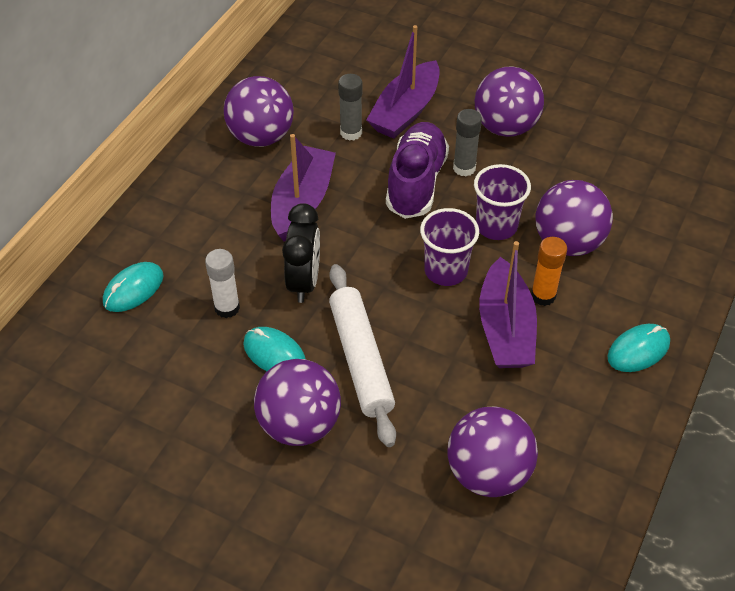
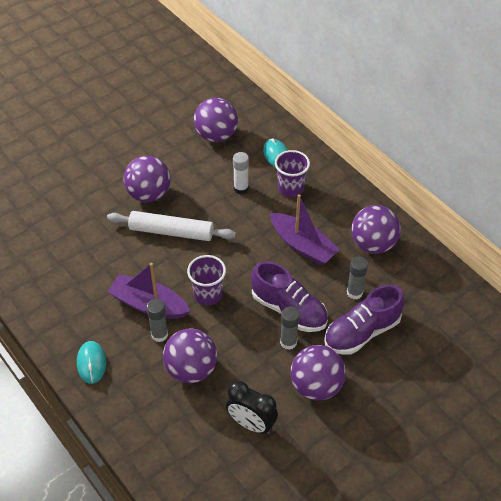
camera: 115 degrees right, 0 degrees up
(274, 354) = (198, 198): turquoise mouse -> none
(304, 282) = (239, 226): black clock -> black clock (251, 424)
(405, 111) = (362, 332): purple boat -> purple shoe
(488, 473) = (70, 256): purple ball -> purple ball (216, 135)
(496, 226) = (227, 336): purple cup -> purple cup (291, 188)
(543, 296) = (159, 335): orange glue stick -> grey glue stick

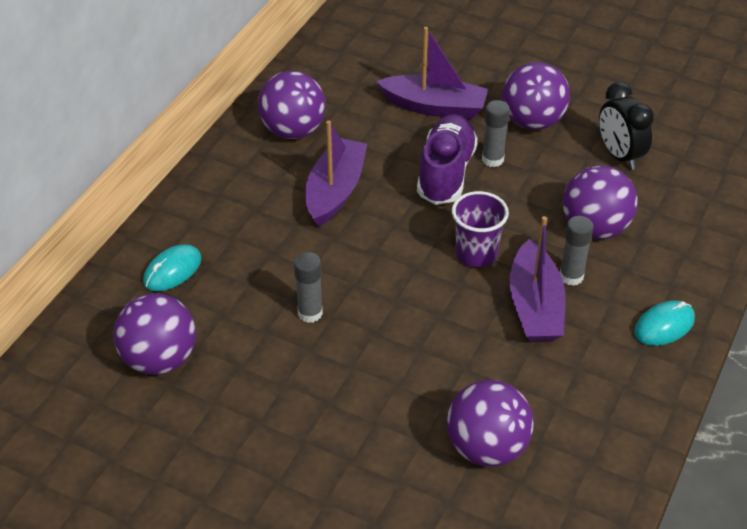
camera: 115 degrees left, 5 degrees down
(149, 194) = (337, 393): purple ball -> purple ball (487, 448)
(171, 232) = (395, 334): white rolling pin -> none
(241, 188) = (264, 287): white glue stick -> none
(251, 424) = (619, 155): black clock -> black clock turned 150 degrees clockwise
(291, 188) = (234, 234): purple cup -> none
(354, 292) = (381, 127): grey glue stick -> grey glue stick (310, 313)
(362, 332) = (434, 107): purple shoe -> purple boat

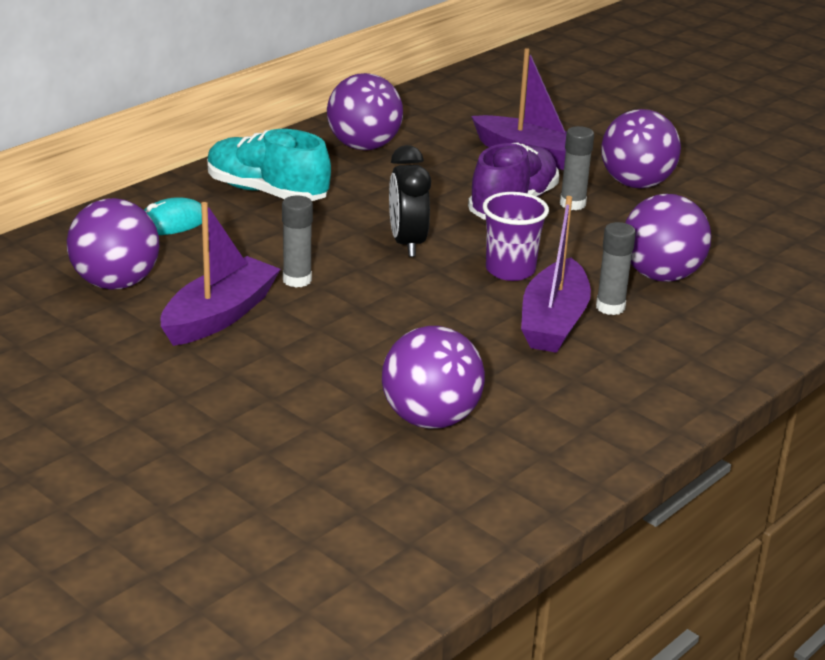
camera: 15 degrees right, 15 degrees down
(237, 210) = (267, 192): none -> turquoise shoe
(335, 191) = (381, 197): purple boat -> purple boat (219, 316)
(619, 155) = (723, 226): black clock -> black clock (407, 243)
(664, 326) = (699, 366): turquoise mouse -> none

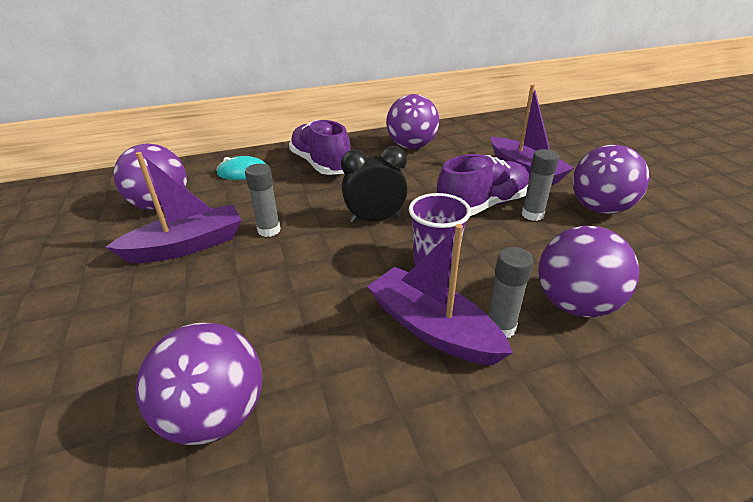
camera: 30 degrees right, 5 degrees up
(267, 192) = (321, 164): turquoise shoe -> purple shoe
(407, 243) = (375, 219): black clock -> black clock turned 60 degrees clockwise
(554, 322) = (432, 328): purple boat -> purple boat turned 90 degrees clockwise

